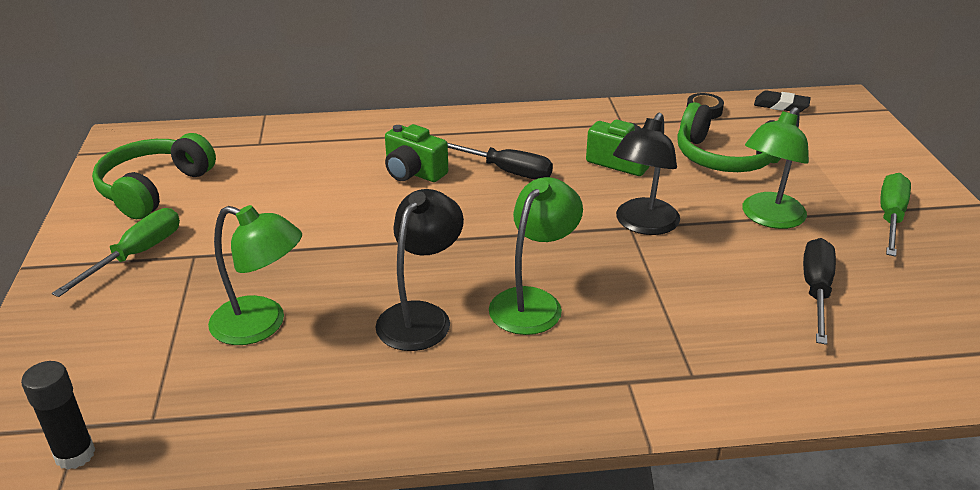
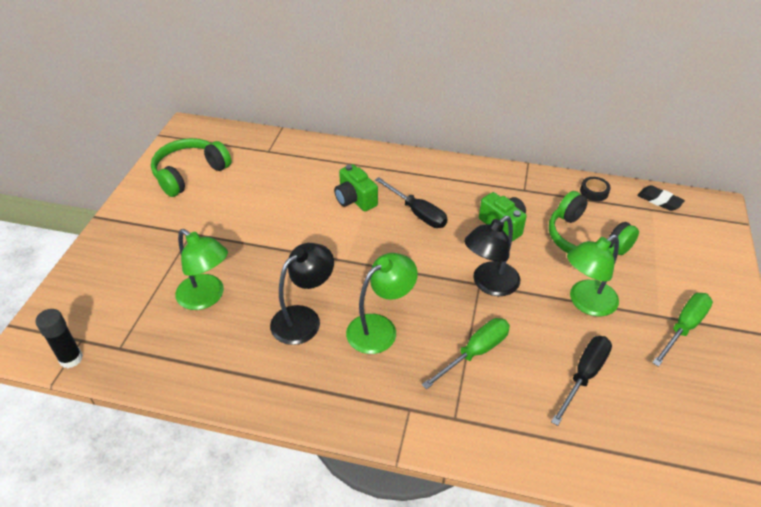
camera: 20 degrees right, 10 degrees up
(136, 255) = (159, 224): green screwdriver -> green screwdriver (475, 353)

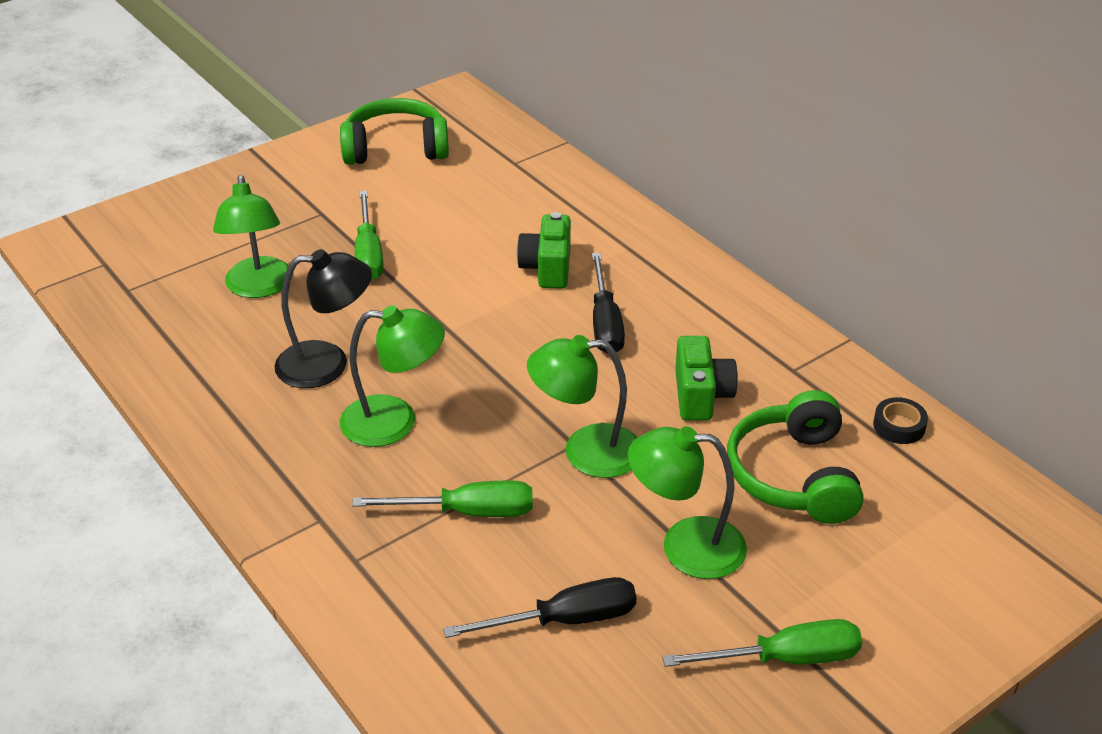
camera: 40 degrees right, 5 degrees down
(71, 359) = (77, 276): black glue stick -> none
(249, 242) = (368, 254): none -> green screwdriver
(489, 284) = (586, 452): black lamp -> green lamp
(659, 201) = (992, 492): black eraser -> none

